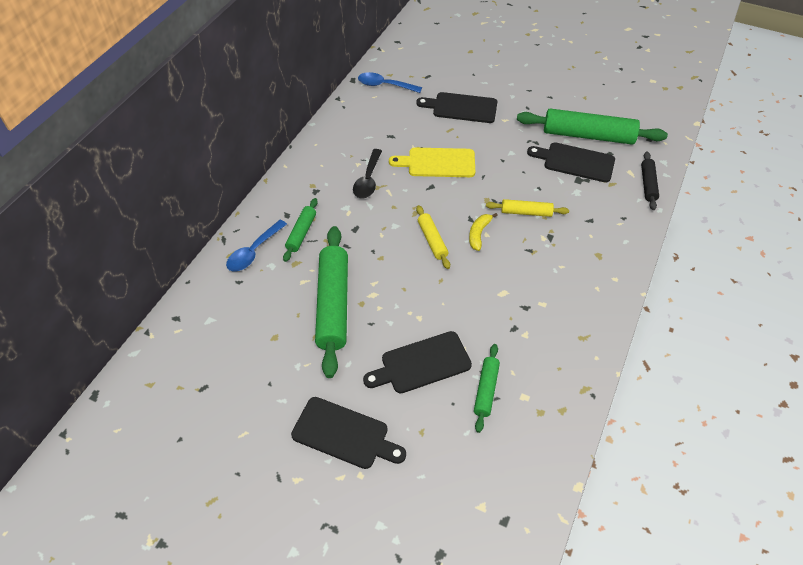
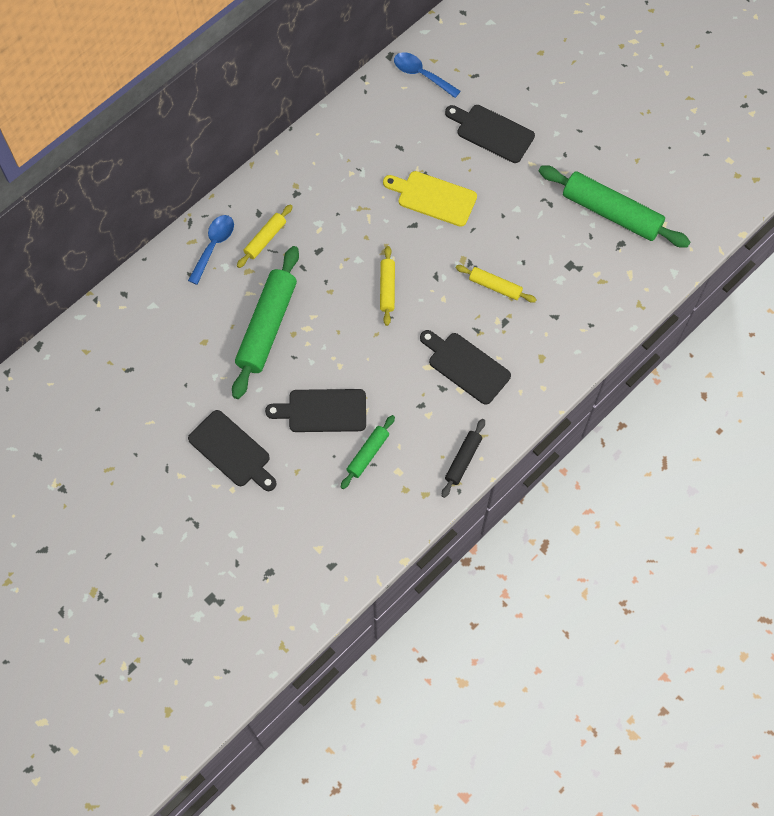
camera: 20 degrees right, 15 degrees up
(254, 252) = (213, 246): blue spoon -> blue spoon turned 150 degrees clockwise
(301, 233) = (265, 239): green rolling pin -> yellow rolling pin
(368, 180) = (353, 197): black spoon -> none
(479, 234) = (436, 296): yellow banana -> none
(575, 162) = (578, 242): black cutting board -> black cutting board (466, 366)
(648, 184) = (639, 294): black rolling pin -> black rolling pin (463, 460)

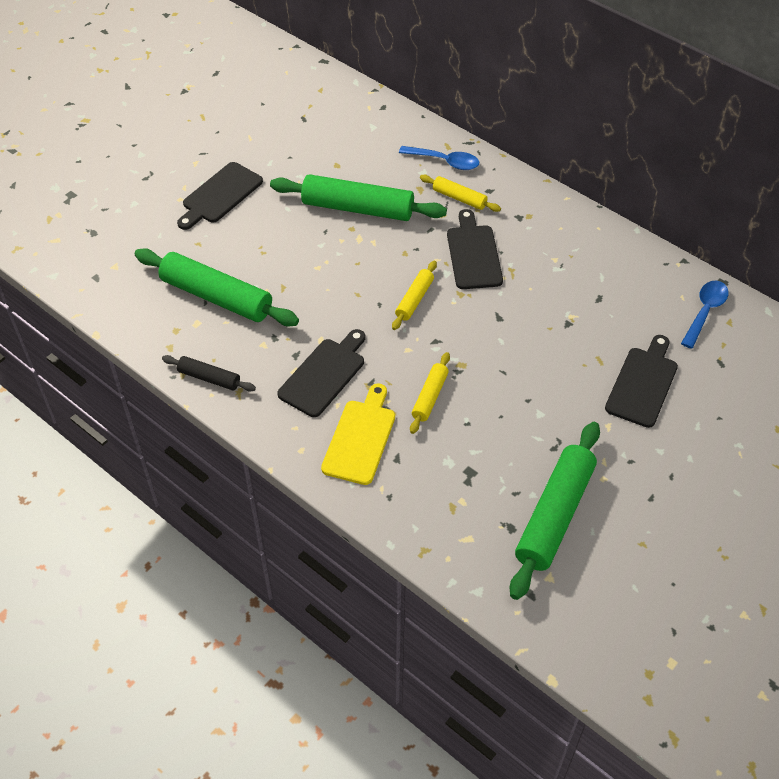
camera: 85 degrees right, 15 degrees down
(323, 411) = (265, 258): black cutting board -> black cutting board (473, 254)
(368, 454) = (217, 297): green rolling pin -> green rolling pin, size x1.96
(387, 288) = (414, 299): yellow rolling pin -> yellow rolling pin turned 60 degrees counterclockwise
(433, 198) = (538, 333): yellow cutting board -> yellow cutting board (360, 438)

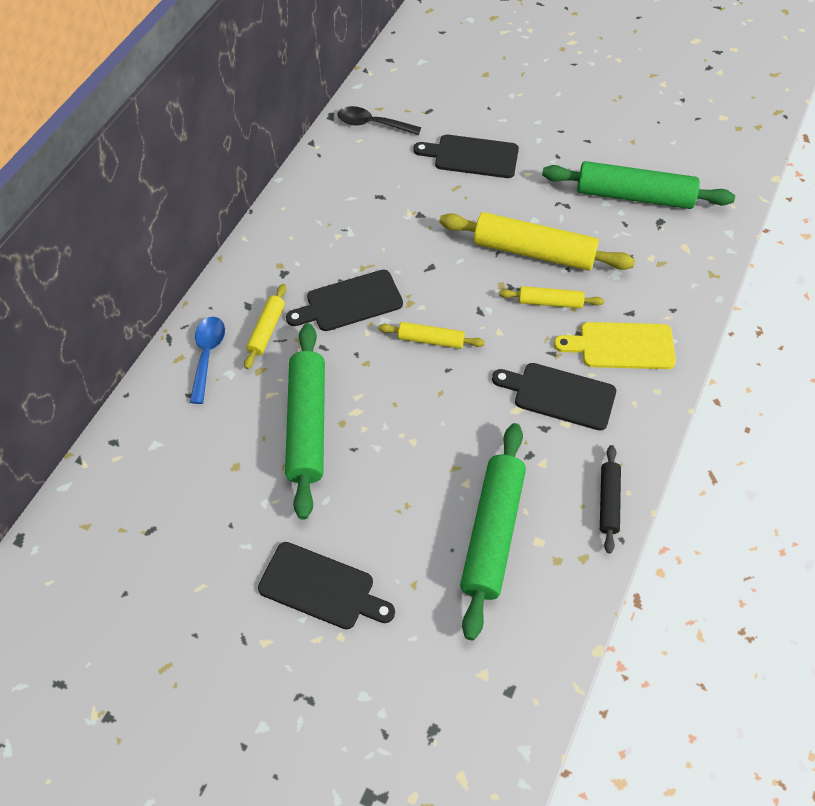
camera: 105 degrees left, 5 degrees up
(497, 401) = (533, 251): none -> yellow rolling pin
(705, 312) = (372, 124): blue spoon -> black spoon

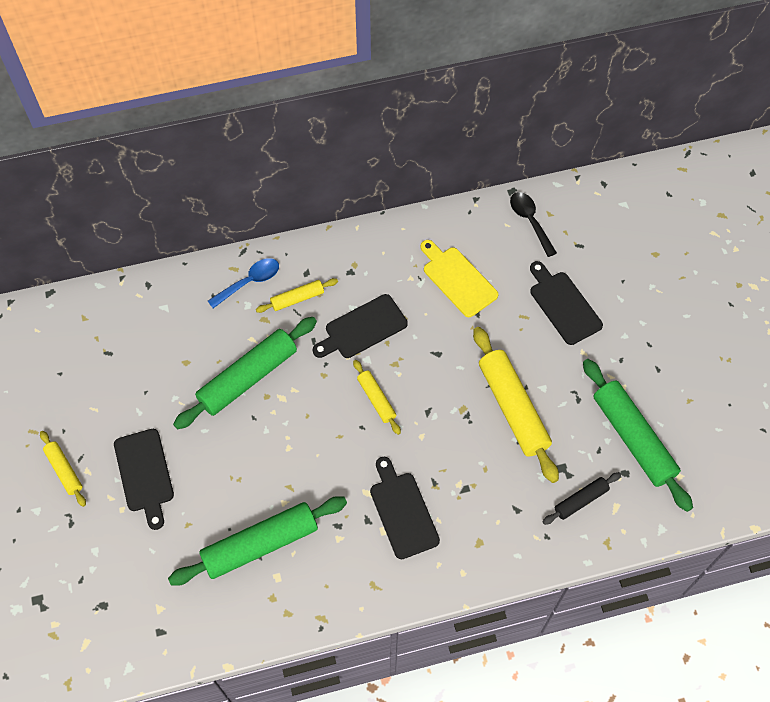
camera: 50 degrees right, 5 degrees up
(350, 302) = (362, 328): black cutting board -> black cutting board turned 60 degrees counterclockwise
(550, 302) = (477, 450): yellow rolling pin -> yellow rolling pin (64, 470)
(608, 501) = (343, 600): black rolling pin -> black rolling pin (581, 500)
(622, 346) = (481, 523): yellow cutting board -> yellow cutting board (457, 279)

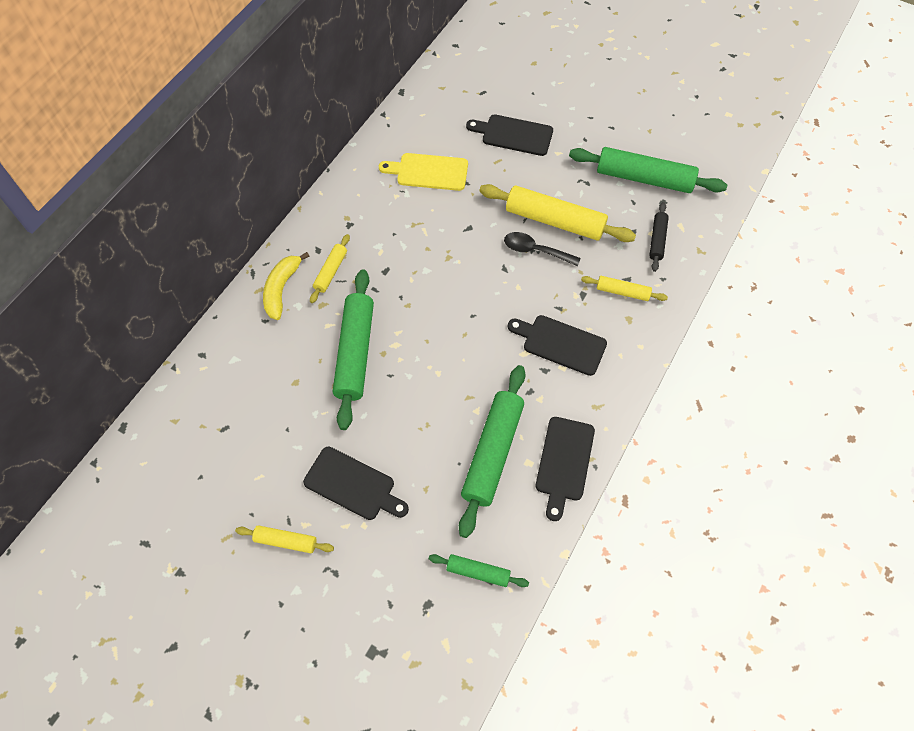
camera: 45 degrees left, 0 degrees up
(157, 618) = (478, 572): none -> green rolling pin
(249, 282) = (281, 289): blue spoon -> yellow banana
(362, 328) = (400, 253): black cutting board -> black cutting board (564, 462)
(376, 399) = (462, 290): yellow rolling pin -> yellow rolling pin (622, 292)
(530, 221) = (435, 101): black spoon -> black spoon (535, 250)

